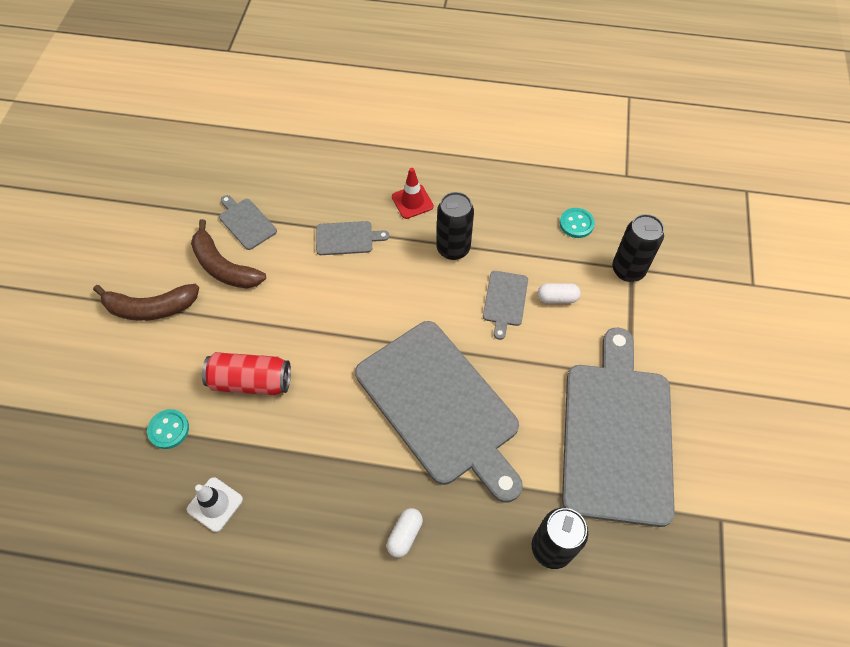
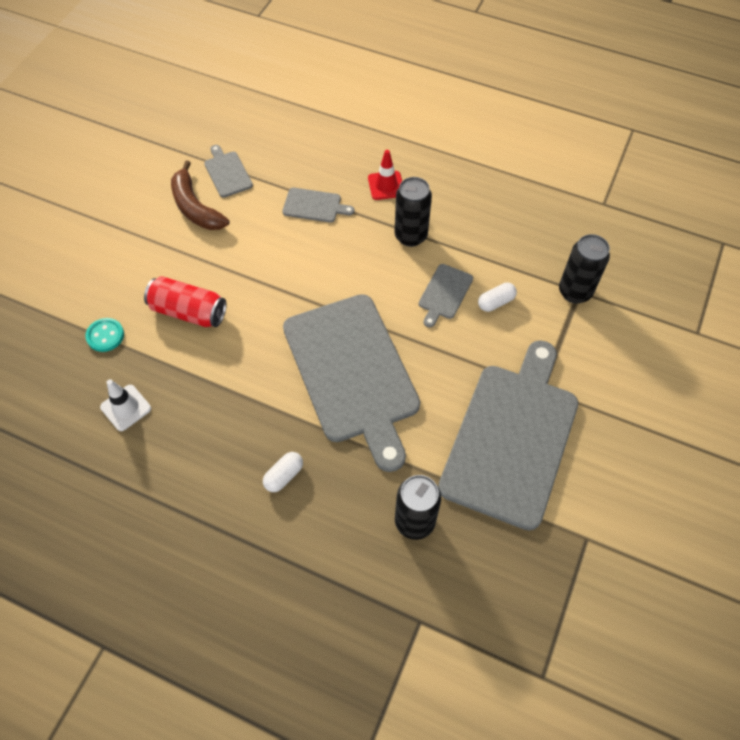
camera: 15 degrees right, 0 degrees up
(151, 308) = (121, 229): brown banana -> none
(557, 298) = (496, 302): white capsule -> white capsule turned 45 degrees counterclockwise
(576, 224) = (538, 238): turquoise button -> none

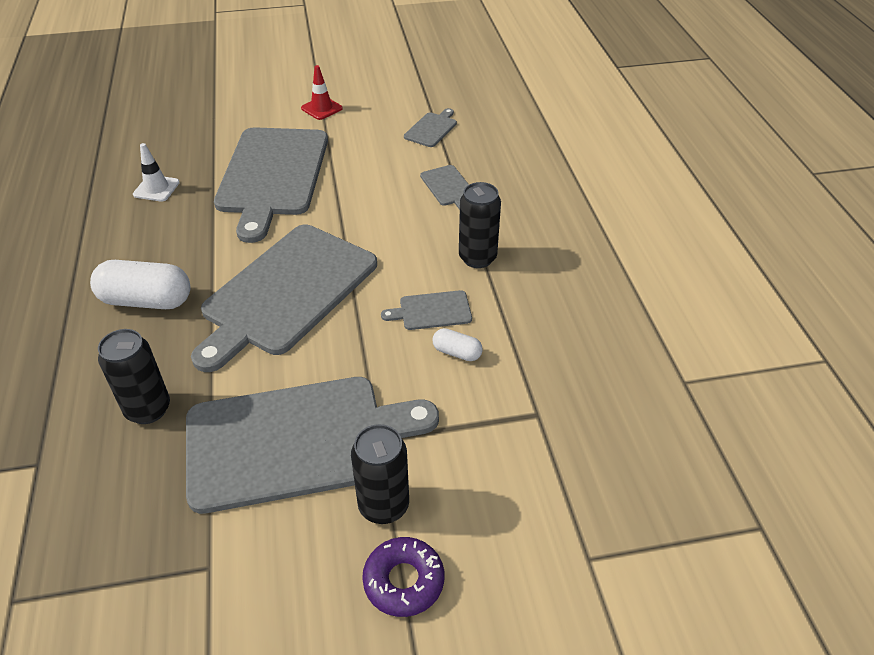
camera: 55 degrees right, 15 degrees down
(105, 336) = (215, 149): turquoise button -> none
(188, 311) = (272, 175): red can -> grey cutting board
(195, 207) = (379, 131): brown banana -> none
(284, 475) = (146, 301): white capsule -> white capsule, size x1.99
(386, 185) = (519, 216): red traffic cone -> red traffic cone (321, 108)
(575, 292) = (533, 410): black can -> black can (383, 506)
(660, 433) = (403, 581): none -> purple donut

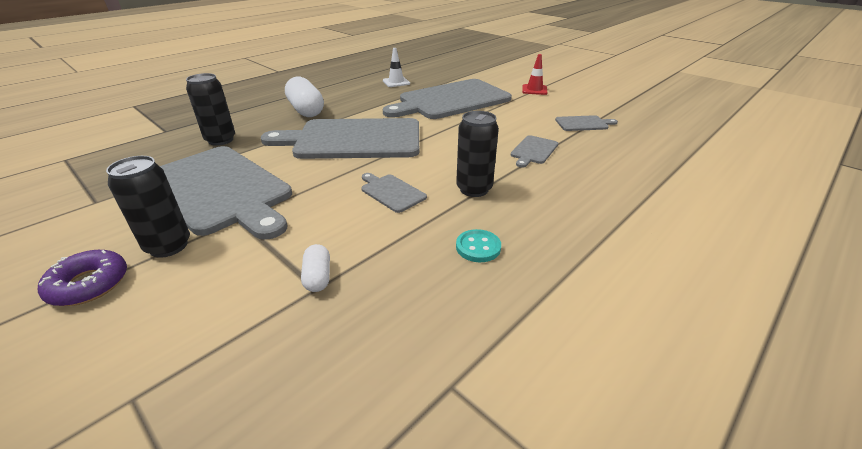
camera: 55 degrees right, 10 degrees down
(457, 352) = (356, 219): white capsule -> white capsule (318, 277)
(561, 299) = (478, 247): none -> turquoise button

